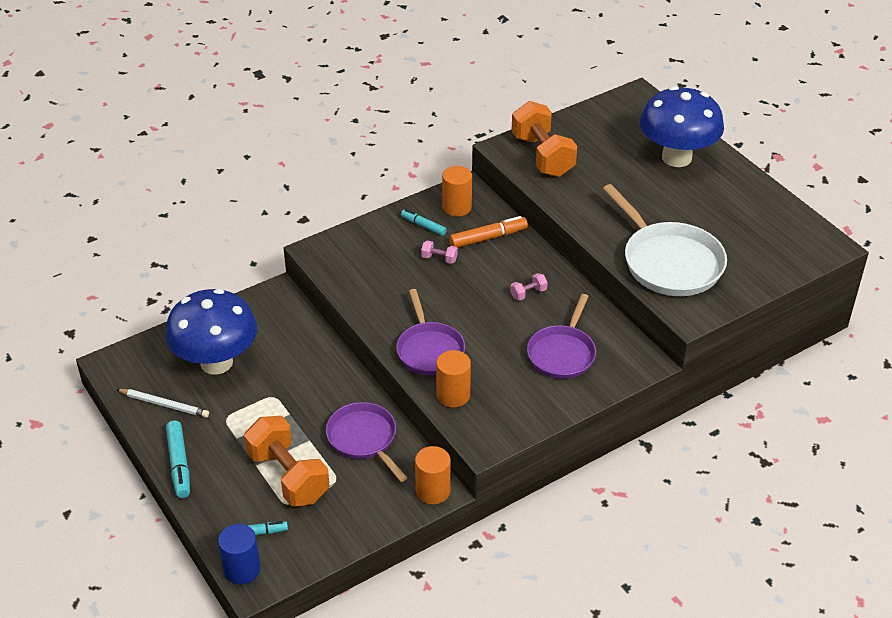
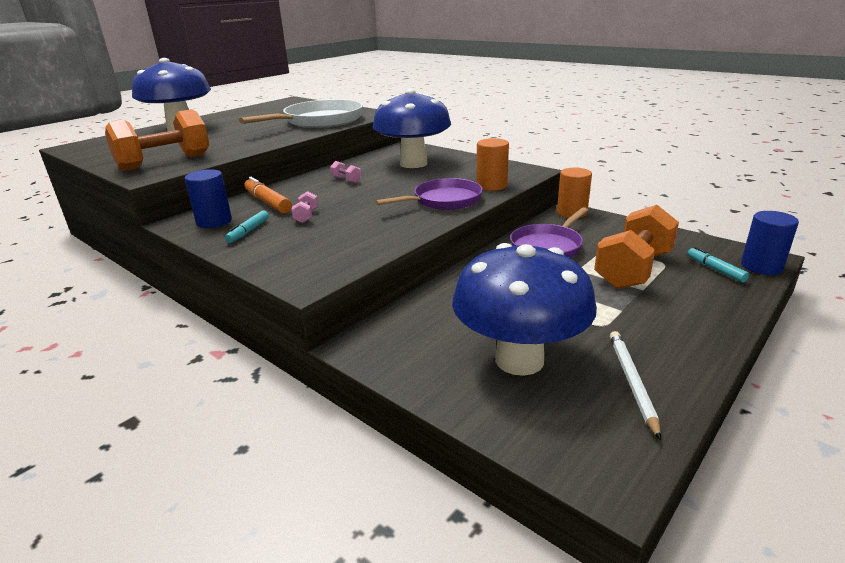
camera: 105 degrees left, 15 degrees down
(179, 464) = (704, 338): turquoise marker -> none
(457, 207) = (214, 221): orange cylinder -> blue cylinder
(562, 353) = (413, 163): purple pan -> blue mushroom

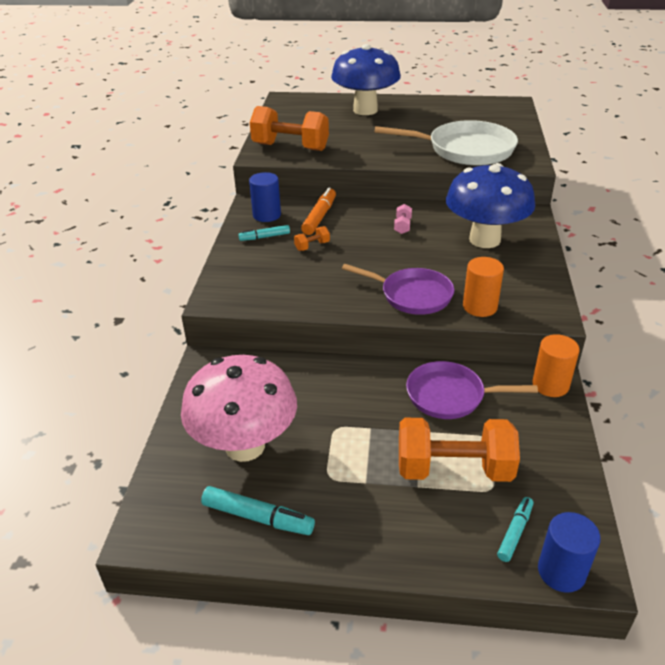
camera: 55 degrees right, 10 degrees up
(306, 216) = (312, 246): pink dumbbell -> orange dumbbell
(519, 360) = (245, 446): blue mushroom -> pink mushroom
(632, 382) = (258, 517): white pencil -> turquoise marker

